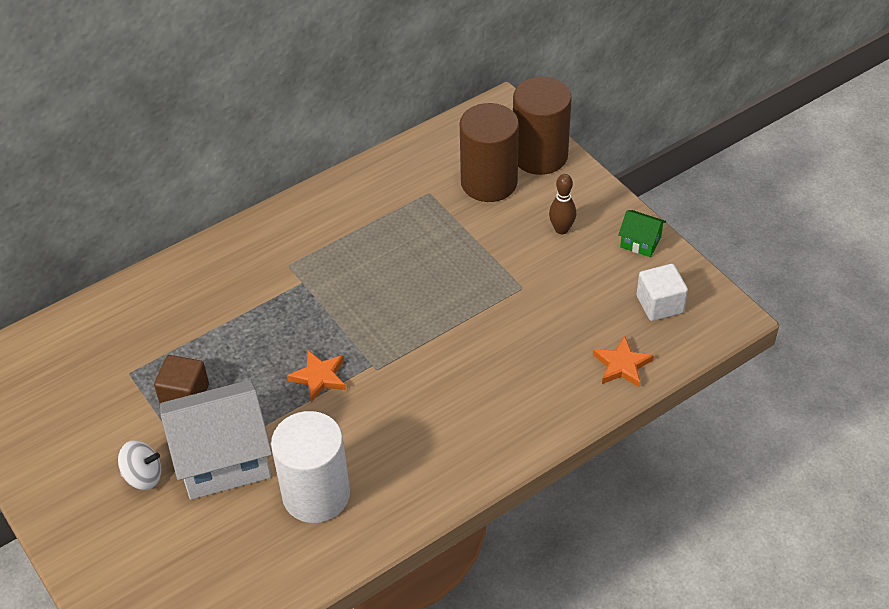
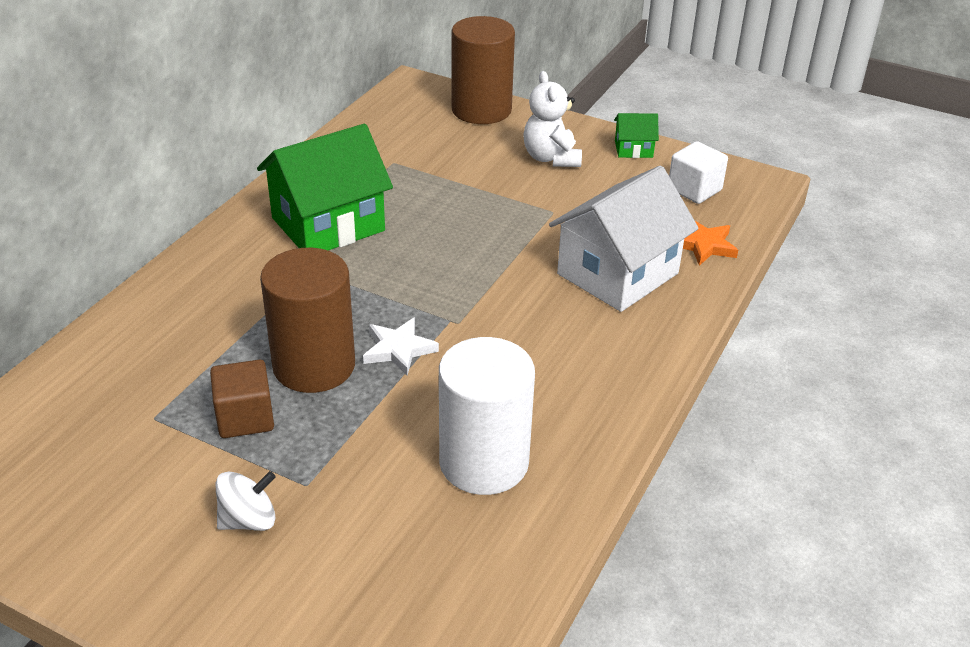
camera: 30 degrees left, 10 degrees down
(223, 458) = (341, 465): white house -> white house (617, 274)
(319, 377) = (398, 349): orange star -> white star
(340, 241) = (328, 224): none -> green house
(489, 182) = (448, 140): brown cylinder -> brown cylinder (314, 366)
(561, 229) = (551, 158): brown bowling pin -> white teddy bear

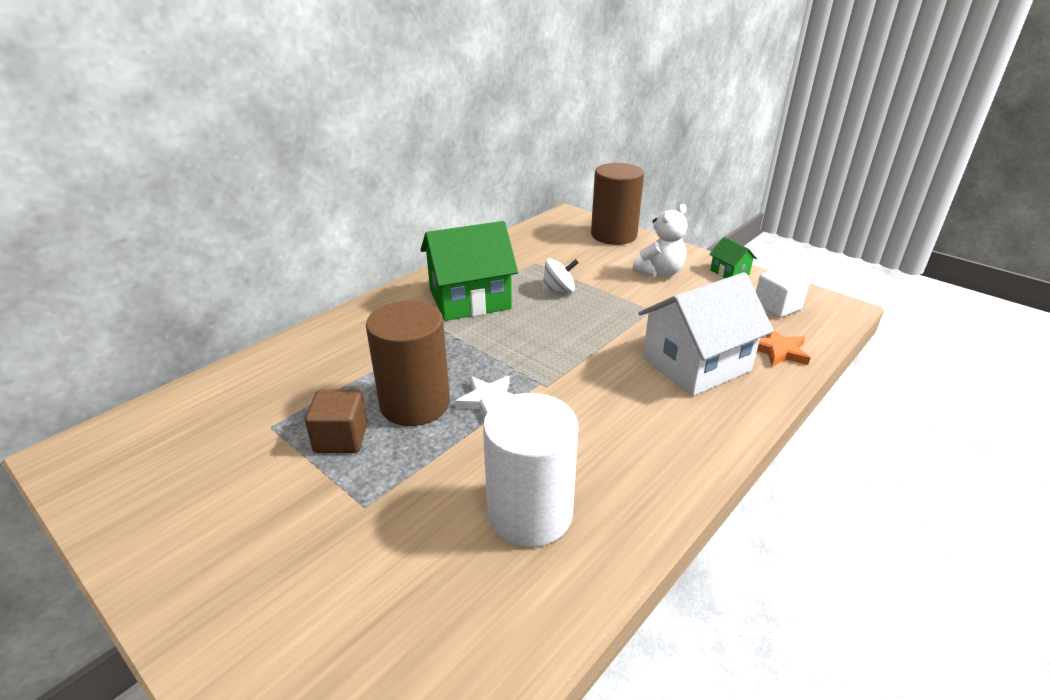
camera: 15 degrees right, 5 degrees down
(248, 520) = (301, 531): white spinning top -> white spinning top (559, 290)
(551, 158) = (660, 272): white teddy bear -> white teddy bear turned 135 degrees counterclockwise
(633, 149) = (729, 272): green house -> green house turned 45 degrees clockwise

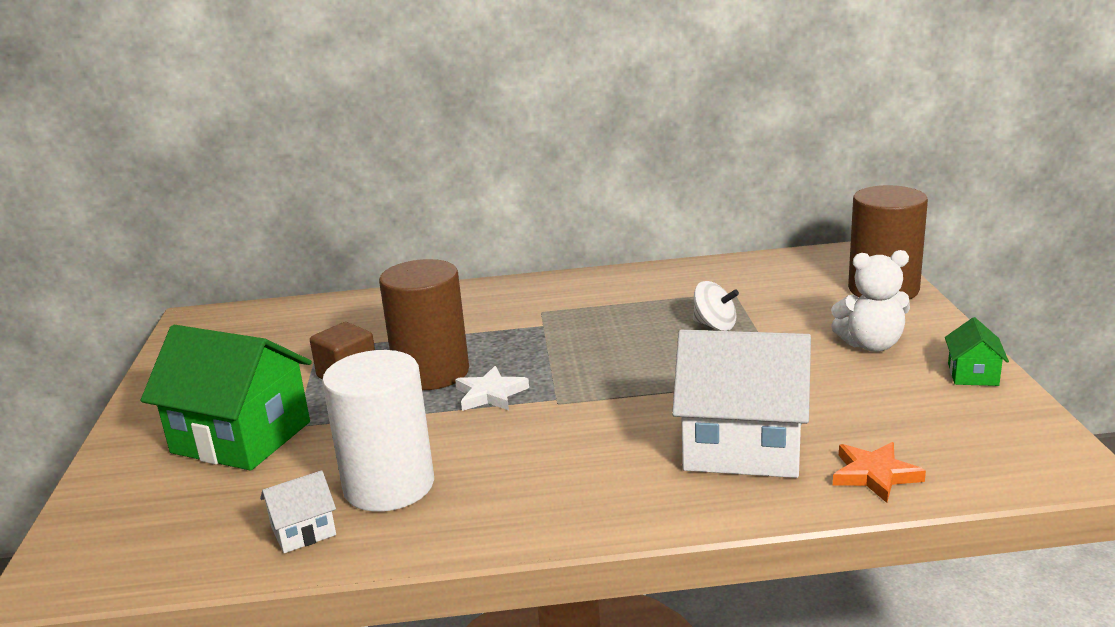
camera: 45 degrees right, 10 degrees down
(470, 299) = (609, 306): green house -> green house (241, 437)
(525, 595) = (303, 531): none -> white house
(777, 307) = (968, 432): white cube -> none

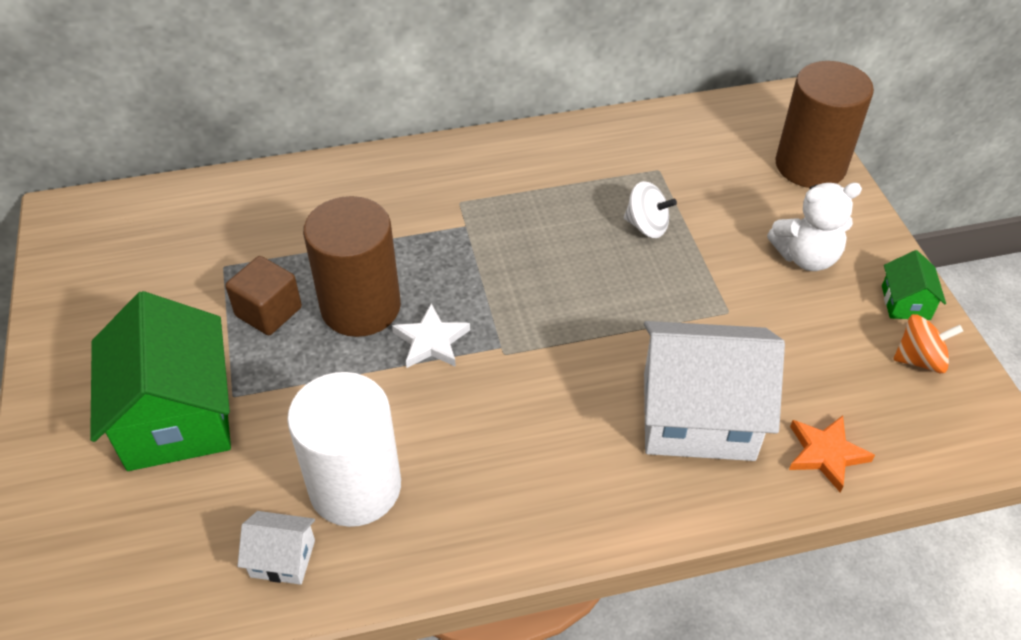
camera: 10 degrees left, 25 degrees up
(241, 437) = (177, 417): green house -> green house turned 60 degrees clockwise
(303, 531) = (283, 558): white house -> white house turned 45 degrees clockwise
(984, 412) = (919, 359): none -> orange spinning top

